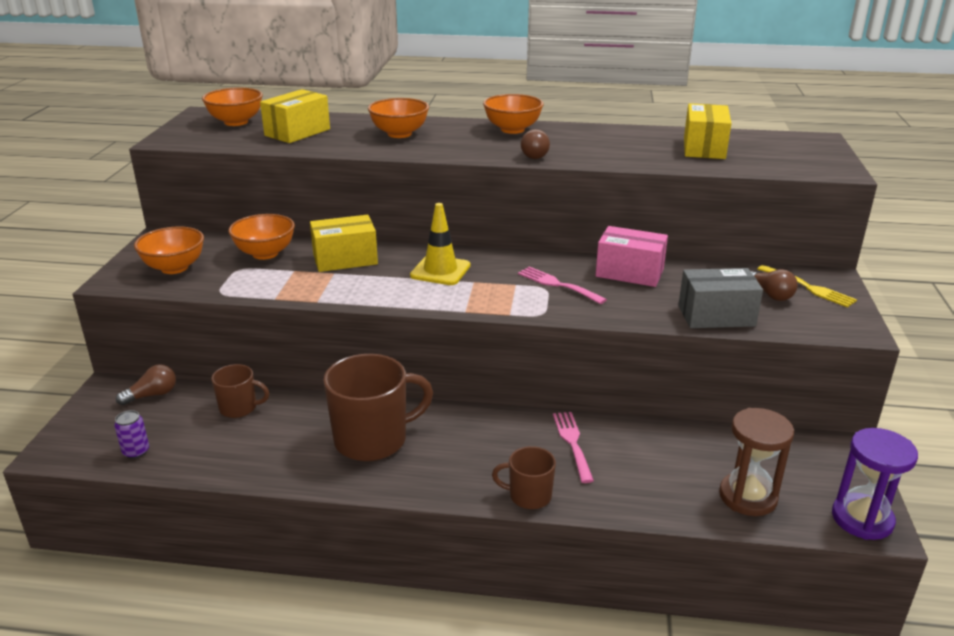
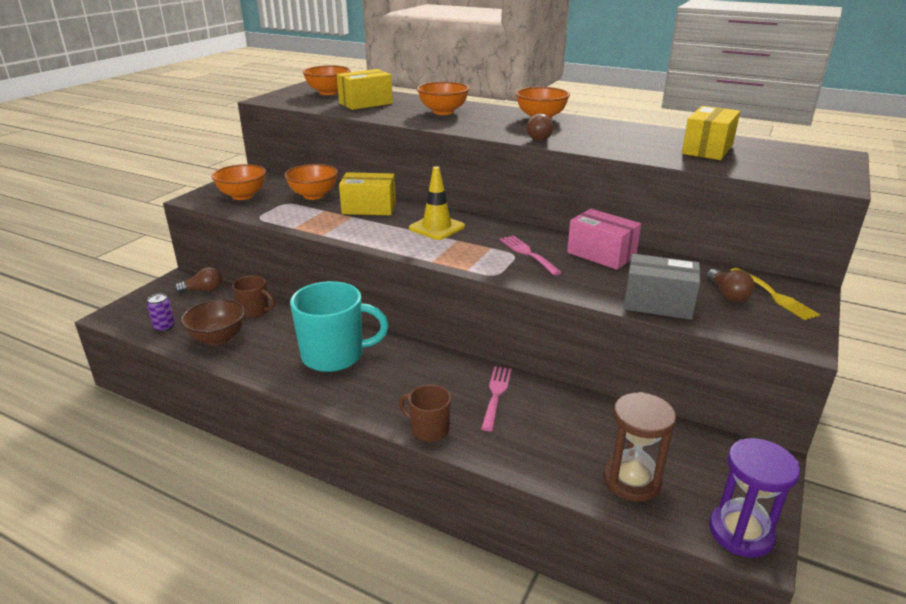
camera: 20 degrees right, 0 degrees up
(217, 450) = (218, 338): none -> brown bowl
(372, 439) = (334, 355): brown mug -> turquoise mug

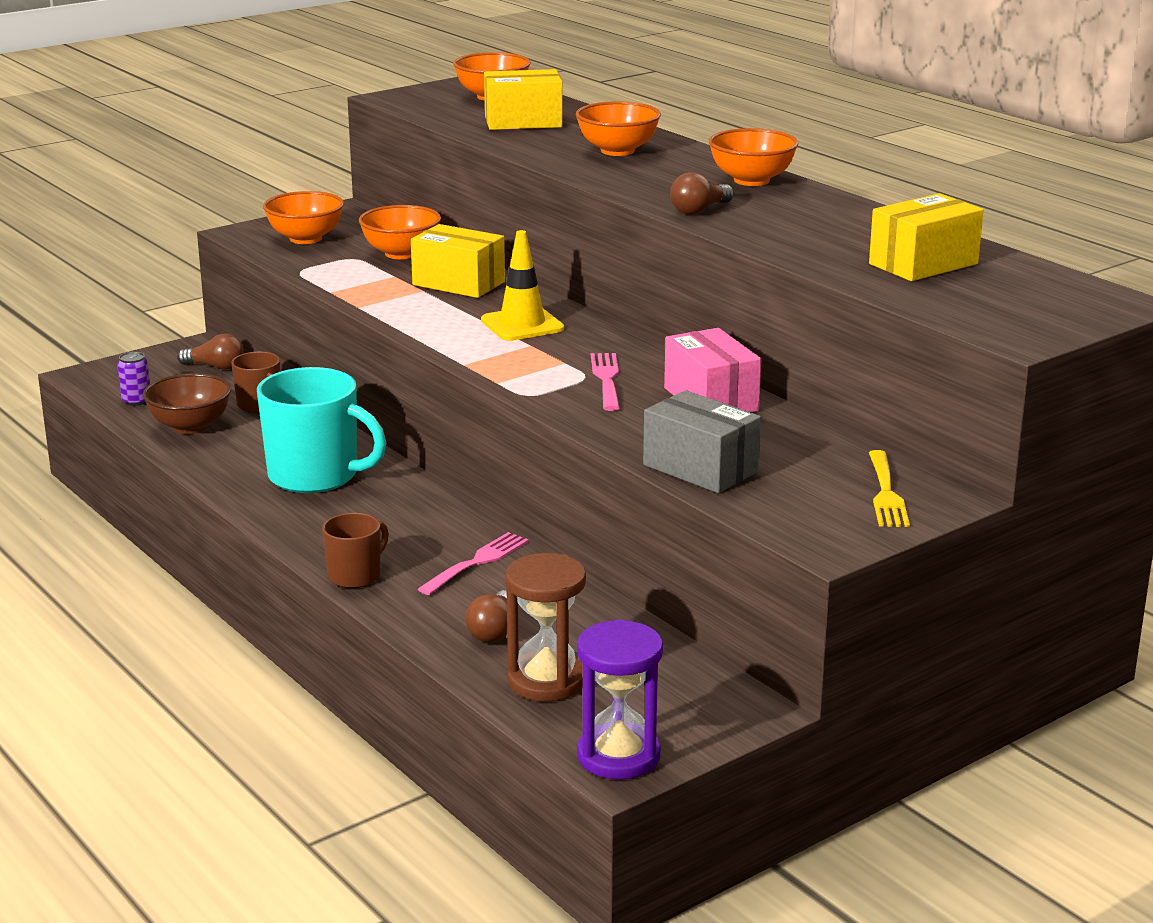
camera: 25 degrees right, 5 degrees down
(429, 429) = (355, 576): brown mug -> brown mug turned 75 degrees clockwise
(727, 294) = (817, 478): brown light bulb -> brown light bulb (493, 631)

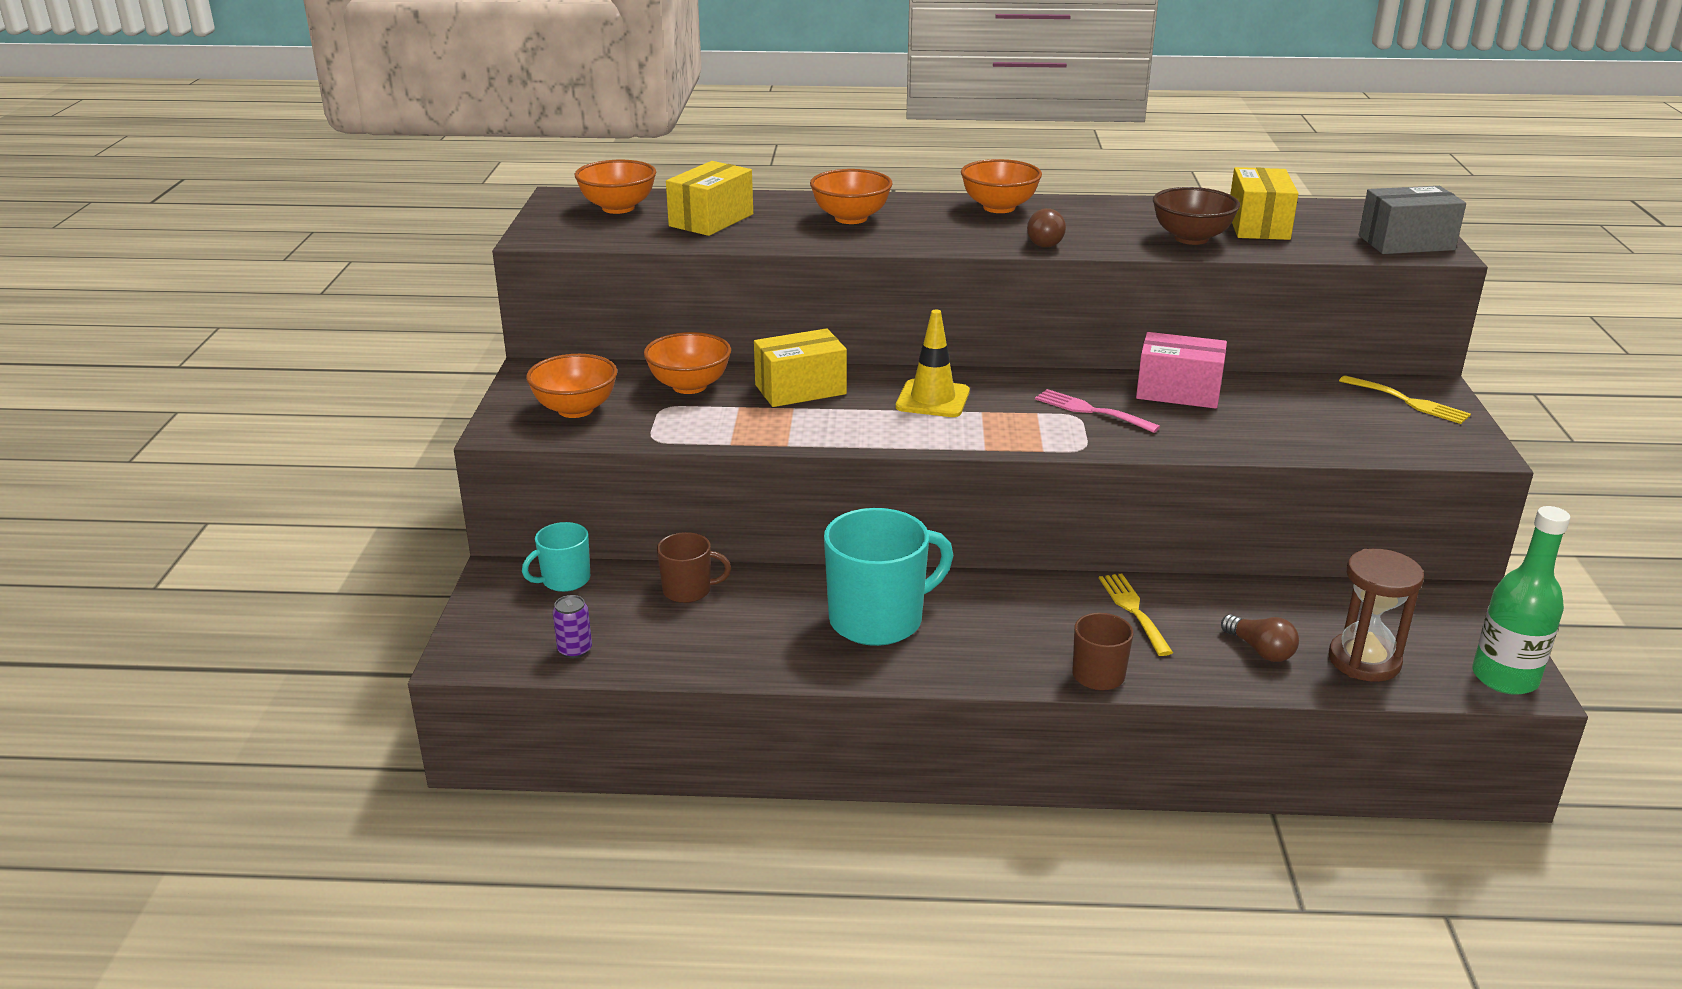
camera: 50 degrees left, 5 degrees up
(190, 427) = (681, 642): brown bowl -> brown bowl (1191, 238)
(215, 367) = (565, 580): brown light bulb -> turquoise mug
(477, 562) = (1133, 610): pink fork -> yellow fork
(618, 756) = (1504, 678): purple hourglass -> green bottle
(700, 468) = (1302, 441): grey box -> grey box (1406, 243)

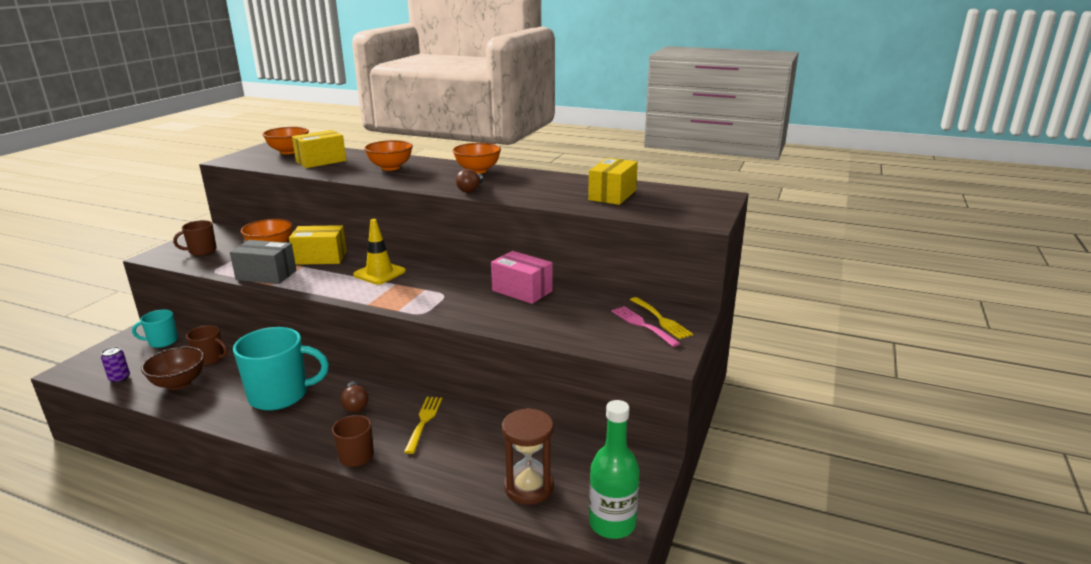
camera: 20 degrees right, 5 degrees down
(575, 409) = (202, 251): orange bowl -> brown mug
(1091, 411) = (456, 293): pink fork -> pink fork (642, 325)
(1191, 238) = (559, 197): brown bowl -> brown bowl (179, 383)
(1260, 650) = (470, 464): brown light bulb -> brown light bulb (355, 404)
(1406, 243) = (693, 215): grey box -> grey box (266, 275)

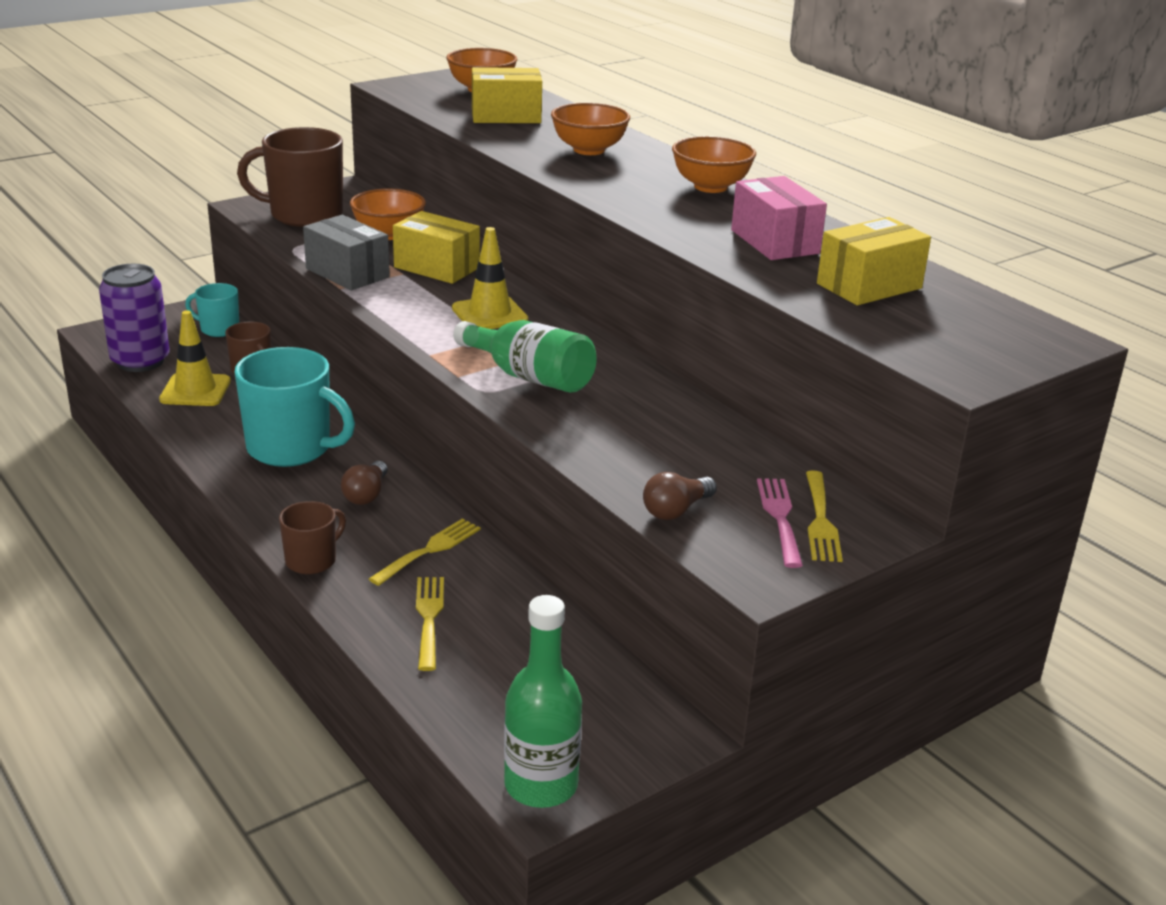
camera: 30 degrees right, 5 degrees up
(119, 378) = (140, 361): purple can -> purple can, size x2.15
(179, 383) = (195, 390): brown bowl -> yellow traffic cone
(202, 251) = (304, 215): brown mug -> brown mug, size x1.88
(438, 299) = (528, 377): none -> green bottle
(460, 459) = (429, 618): none -> yellow fork
(470, 189) = (659, 216): brown light bulb -> brown light bulb (676, 510)
(522, 291) = (658, 404): pink box -> pink box (775, 242)
(529, 487) = (479, 691): brown hourglass -> none

